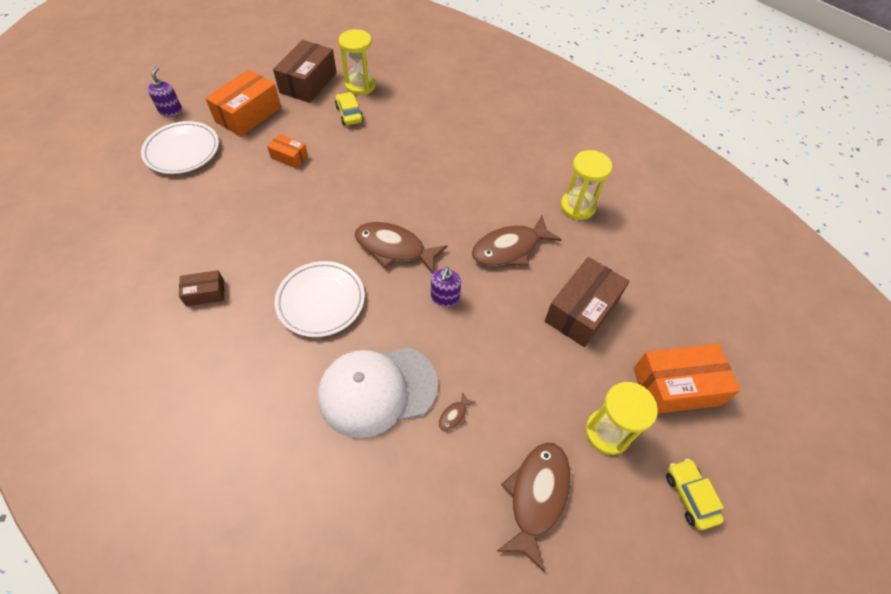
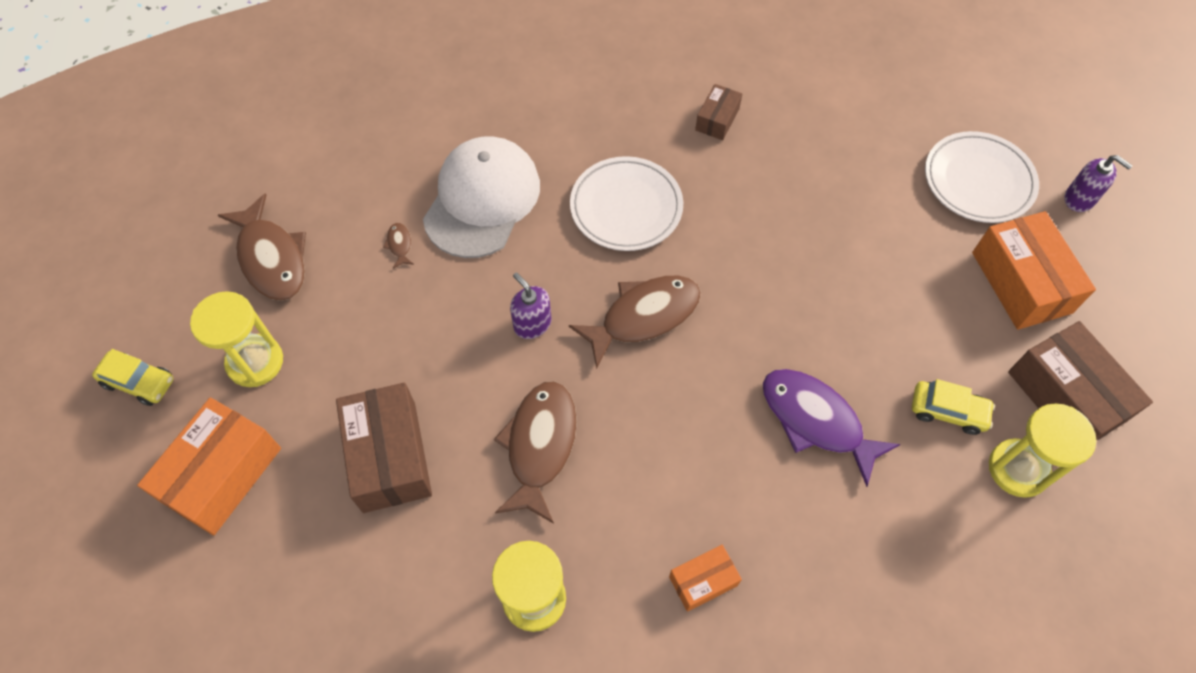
camera: 130 degrees right, 5 degrees up
(289, 157) = (893, 288): orange box -> orange box (703, 581)
(395, 153) = (816, 421): none -> purple fish

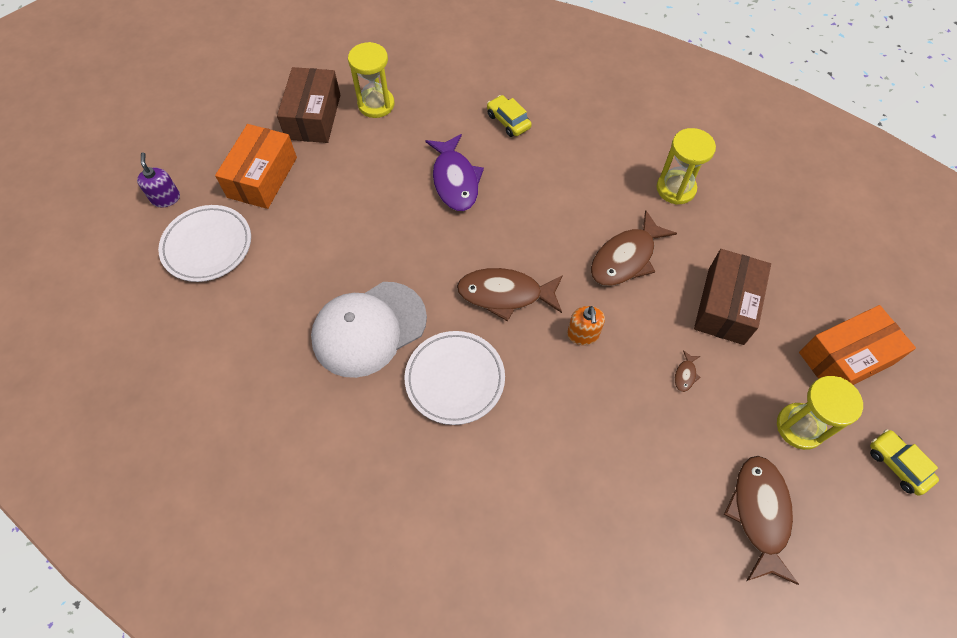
camera: 145 degrees left, 0 degrees up
(399, 245) = (647, 459): brown fish -> brown fish (685, 375)
(482, 200) = (559, 458): white cap -> white cap (369, 329)
(532, 324) = (583, 334): purple soap dispenser -> orange soap dispenser
(703, 581) = (580, 149): orange box -> none
(717, 119) = (323, 410): brown box -> none
(948, 411) = (380, 145): yellow car -> yellow car (508, 121)

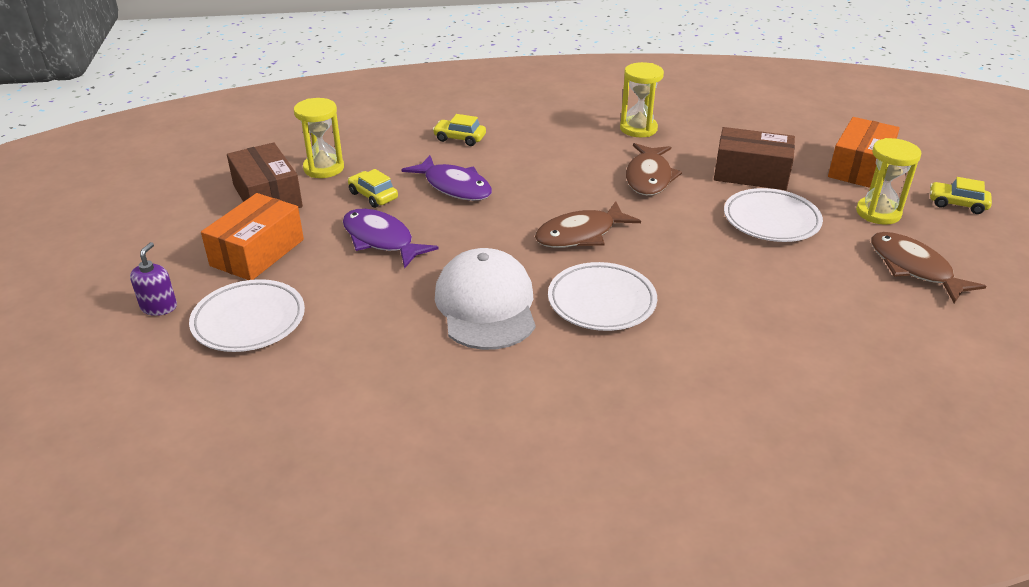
camera: 35 degrees left, 25 degrees down
(166, 198) = (159, 307): purple soap dispenser -> purple soap dispenser turned 60 degrees clockwise
(262, 177) = (257, 252): orange box -> orange box turned 45 degrees clockwise
(353, 212) = (381, 240): none -> purple fish
(369, 329) = (486, 305): white cap -> white cap turned 150 degrees clockwise
(386, 158) = (373, 196): none -> yellow car
(583, 334) = (670, 231): orange soap dispenser -> none
(685, 375) = (771, 220): brown fish -> white plate
(726, 306) = (751, 174): brown box -> brown box turned 60 degrees counterclockwise

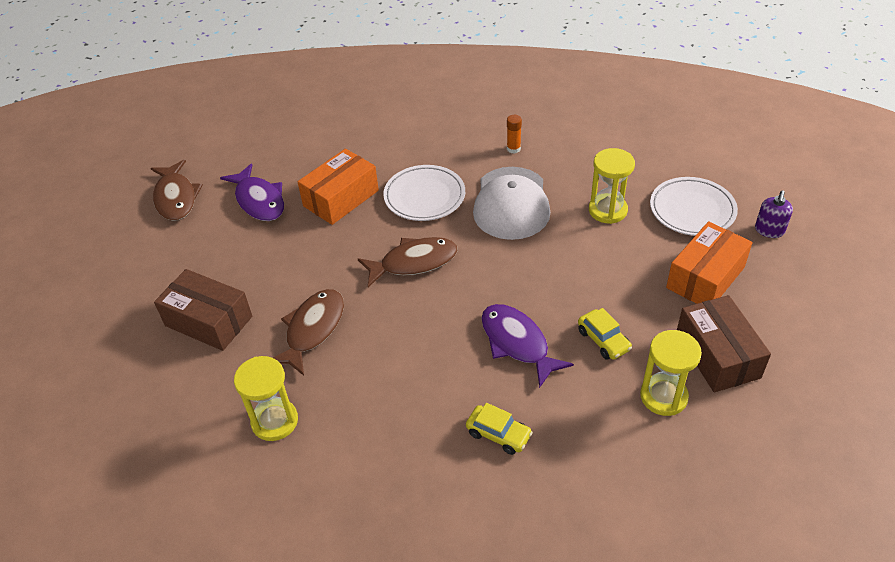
camera: 165 degrees left, 10 degrees up
(381, 240) = (593, 278): purple fish -> purple fish (259, 200)
(499, 382) = (513, 149): none -> orange glue stick
(771, 220) = (240, 258): white plate -> none
(859, 167) = (96, 315): orange box -> orange box (341, 198)
(878, 213) = (143, 255): yellow hourglass -> yellow hourglass (607, 210)
(957, 204) = (66, 256): yellow car -> none

